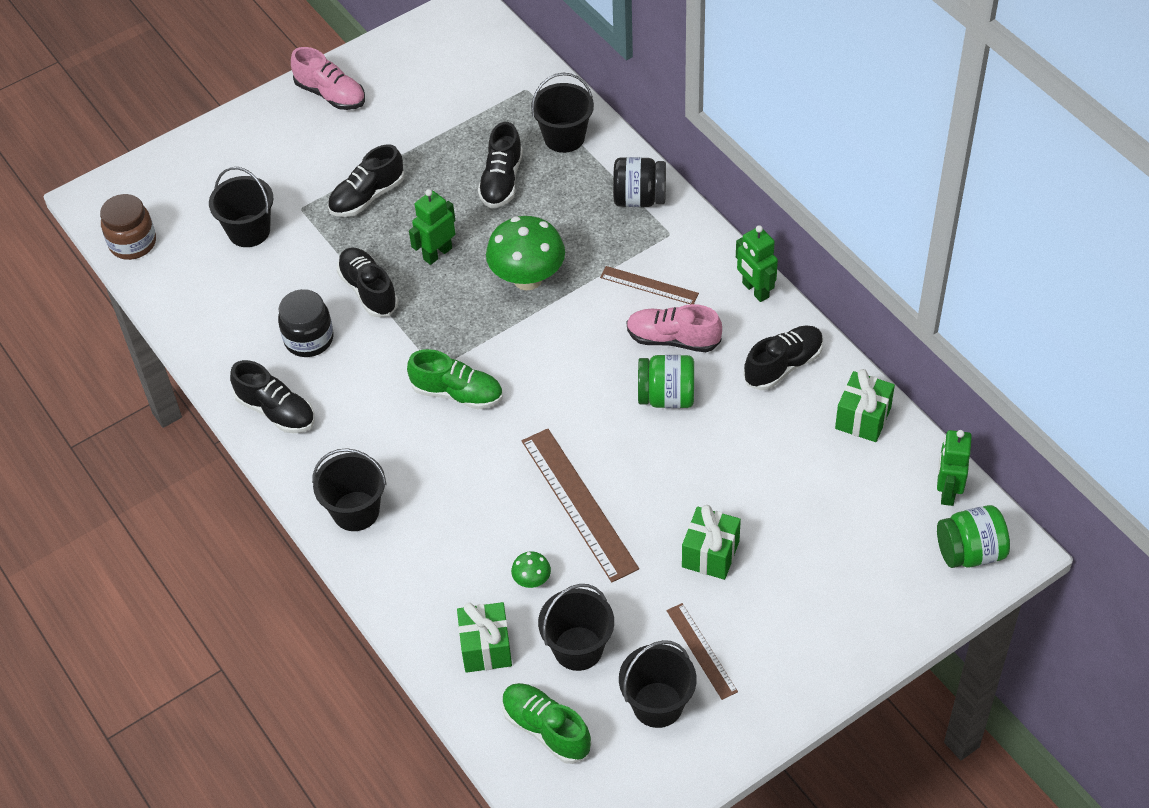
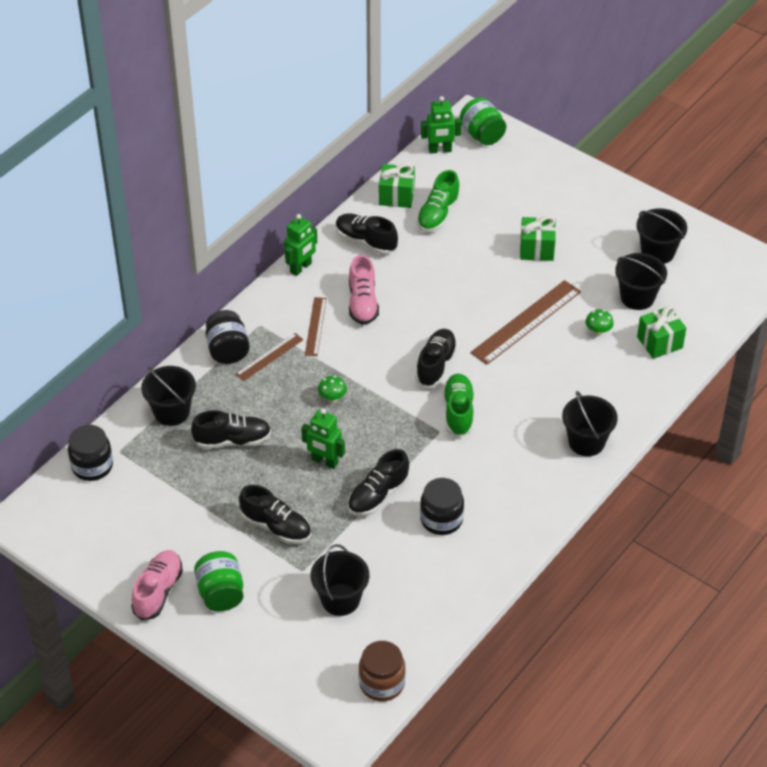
camera: 110 degrees left, 5 degrees down
(276, 411) = (519, 518): black shoe -> black shoe (436, 365)
(514, 66) = (92, 466): none -> black jar
(527, 279) = (332, 398): green mushroom -> green mushroom, size x0.45
(546, 729) = (701, 299): green shoe -> green shoe (438, 214)
(666, 397) = (416, 296): green jar -> green jar (220, 593)
(701, 651) = (610, 240): brown ruler -> brown ruler (269, 357)

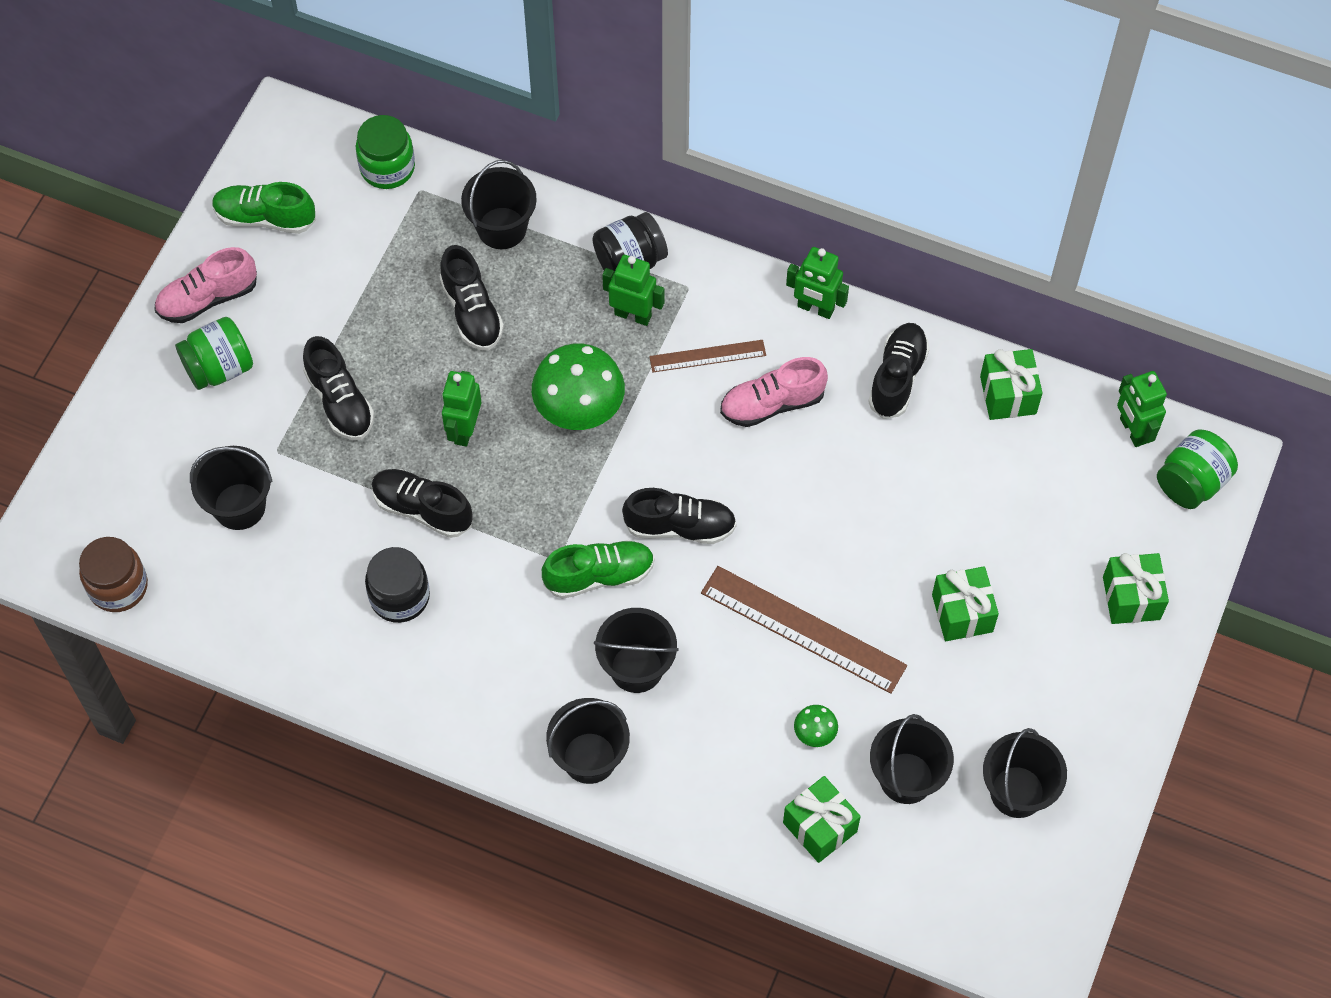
camera: 75 degrees right, 15 degrees up
(92, 466) = (387, 168): black jar -> green jar
(158, 591) = (208, 298): pink shoe -> pink shoe turned 150 degrees clockwise
(269, 357) = (633, 315): brown ruler -> green robot
(276, 526) = (340, 401): black shoe -> black shoe turned 45 degrees counterclockwise
(332, 398) = (579, 411): green mushroom -> green mushroom, size x2.22
(438, 214) = (988, 460): green shoe -> green shoe (265, 218)
(530, 406) = (636, 668): none -> black bucket
(548, 177) = (1131, 598): none -> green gift

